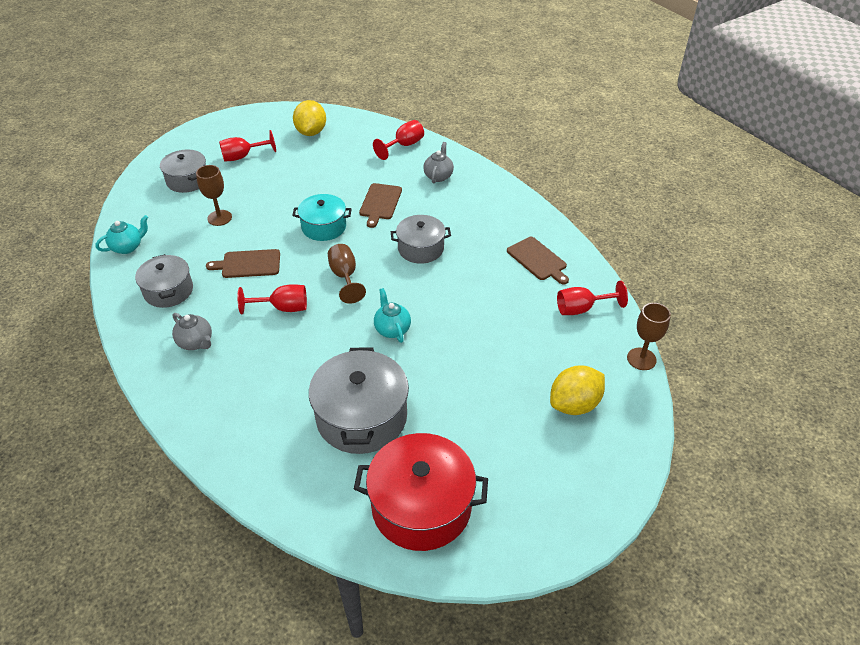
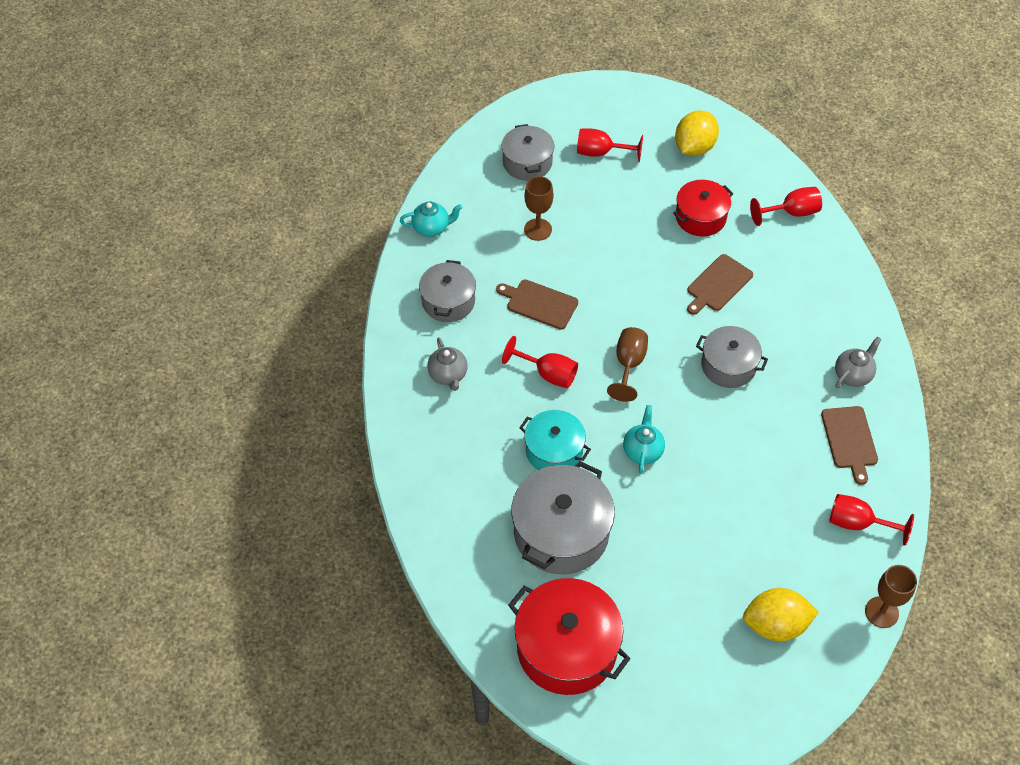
camera: 30 degrees right, 10 degrees up
(324, 227) = (640, 290): turquoise pot -> turquoise pot (554, 451)
(341, 169) = (700, 217): none -> red pot
(438, 176) = (806, 275): grey teapot -> grey teapot (853, 375)

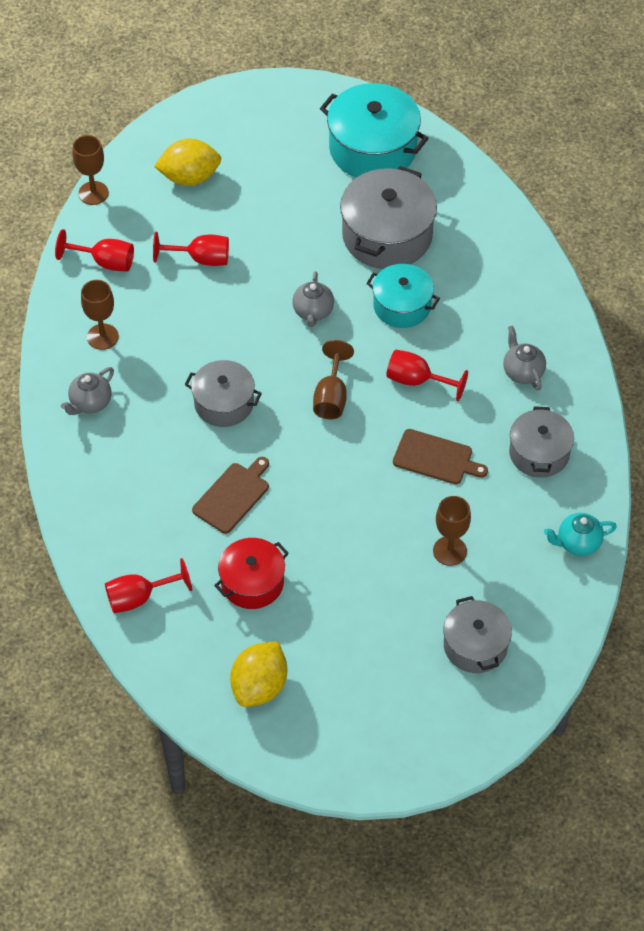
camera: 175 degrees right, 0 degrees up
(567, 648) = (372, 149): red pot -> turquoise pot
(601, 153) = (382, 668): red goblet -> red goblet (201, 259)
(642, 451) = (313, 312): turquoise teapot -> grey teapot
(849, 440) = (102, 337): brown cutting board -> brown goblet

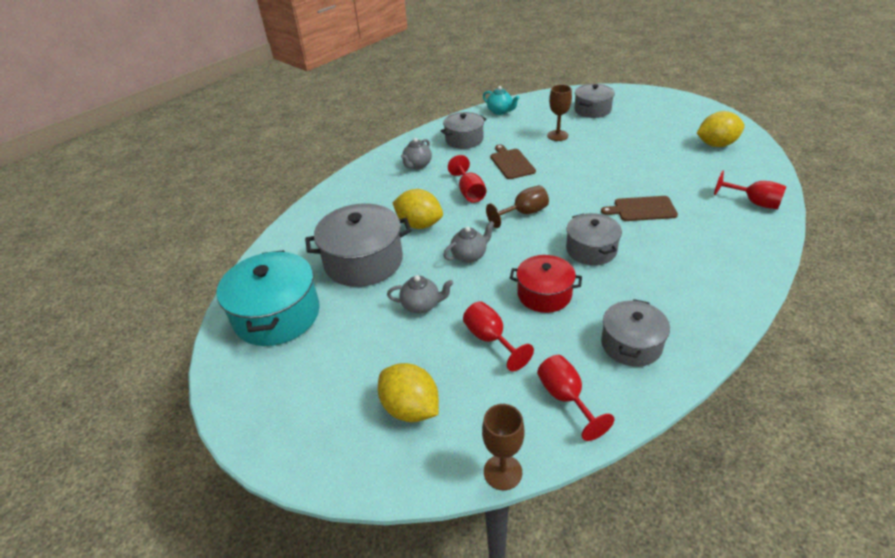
camera: 125 degrees left, 15 degrees down
(90, 403) = (688, 309): grey teapot -> grey teapot (421, 305)
(102, 337) = (631, 344): brown goblet -> grey pot
(252, 582) = (675, 175): red pot -> red pot (544, 294)
(402, 306) = (419, 224): turquoise pot -> yellow lemon

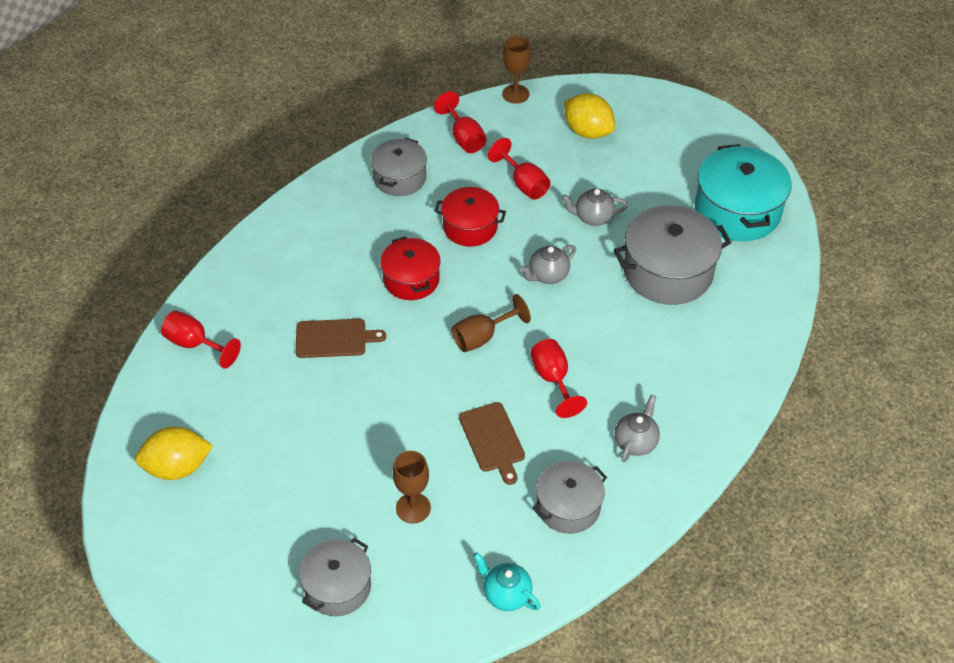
camera: 175 degrees right, 10 degrees up
(419, 224) = (613, 323): yellow lemon -> none
(591, 250) = (411, 279): grey pot -> red pot

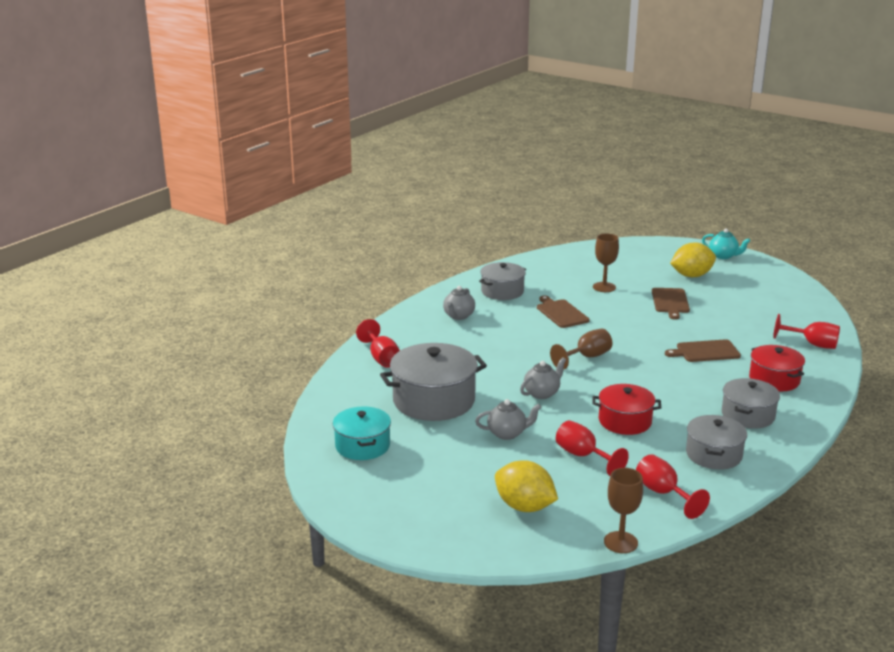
camera: 175 degrees right, 25 degrees down
(177, 467) = (771, 295): yellow lemon -> yellow lemon (691, 275)
(330, 458) = (670, 302): none -> brown cutting board
(338, 587) = (636, 262): grey pot -> grey pot (748, 415)
(411, 279) = (662, 385): red pot -> red pot (774, 379)
(506, 594) = (534, 264): turquoise teapot -> turquoise teapot (723, 256)
(553, 379) = (524, 340): red goblet -> red goblet (381, 358)
(737, 210) = (362, 446): turquoise pot -> turquoise pot, size x0.62

